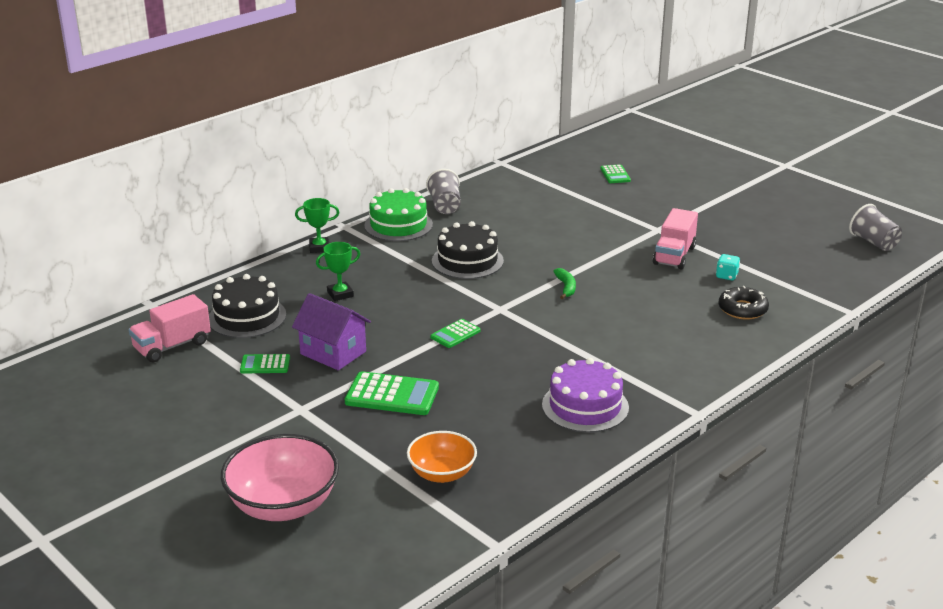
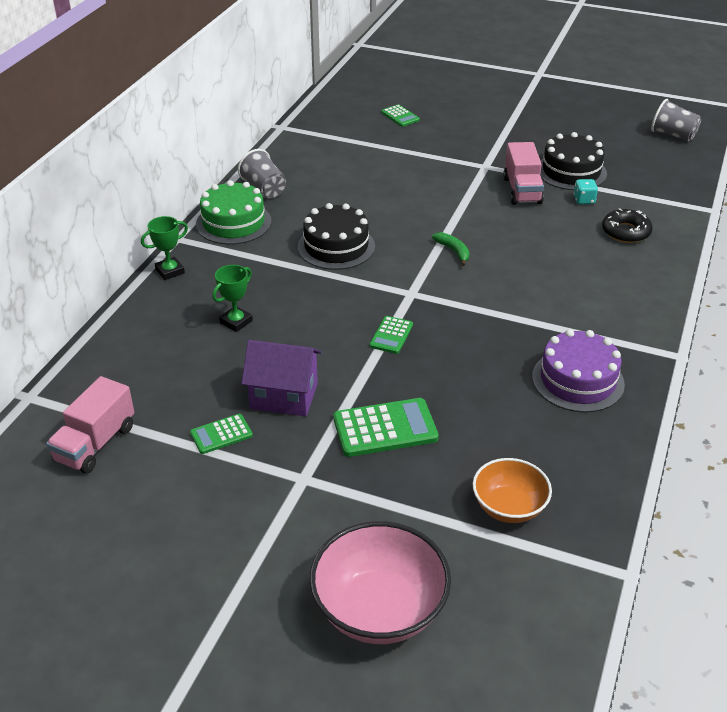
camera: 25 degrees left, 10 degrees up
(247, 317) = (154, 380): black cake -> black cake (571, 171)

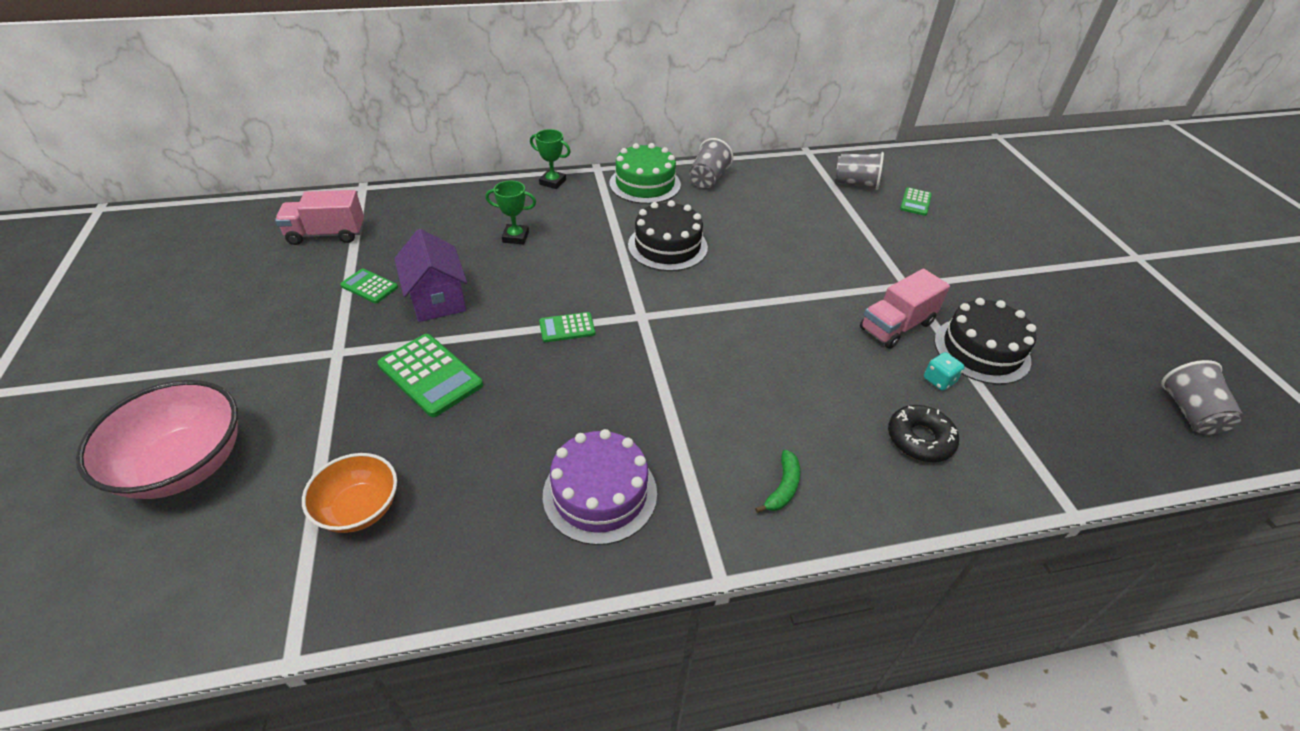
camera: 55 degrees right, 5 degrees up
(350, 128) = (856, 184): none -> grey cup
(453, 251) = (735, 318): green banana -> green banana (783, 487)

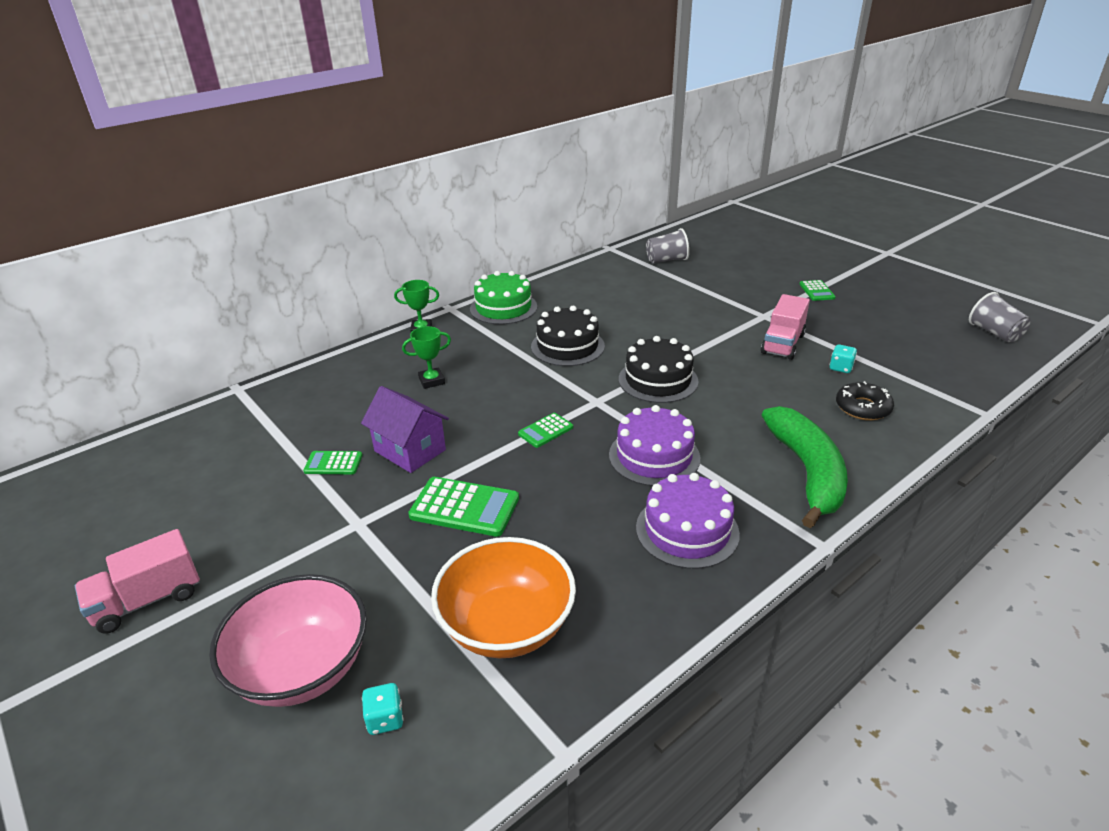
camera: 25 degrees left, 10 degrees down
(197, 544) = (385, 719): none -> turquoise dice
(327, 234) = (242, 438): pink truck -> pink truck (147, 600)
(359, 508) = (507, 625): orange bowl -> orange bowl, size x1.60
(642, 398) = (654, 456): none -> purple cake
(708, 179) = (551, 289): grey cup -> none
(783, 487) = (807, 472): green banana -> green banana, size x2.50
(915, 202) = (719, 260): green calculator -> green calculator (816, 291)
(981, 350) = (849, 340): black cake -> black cake (658, 380)

